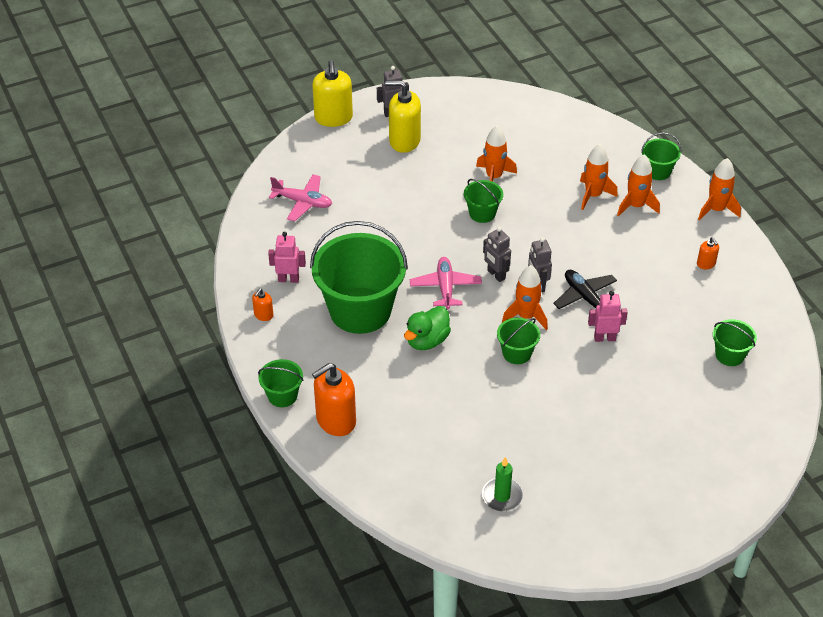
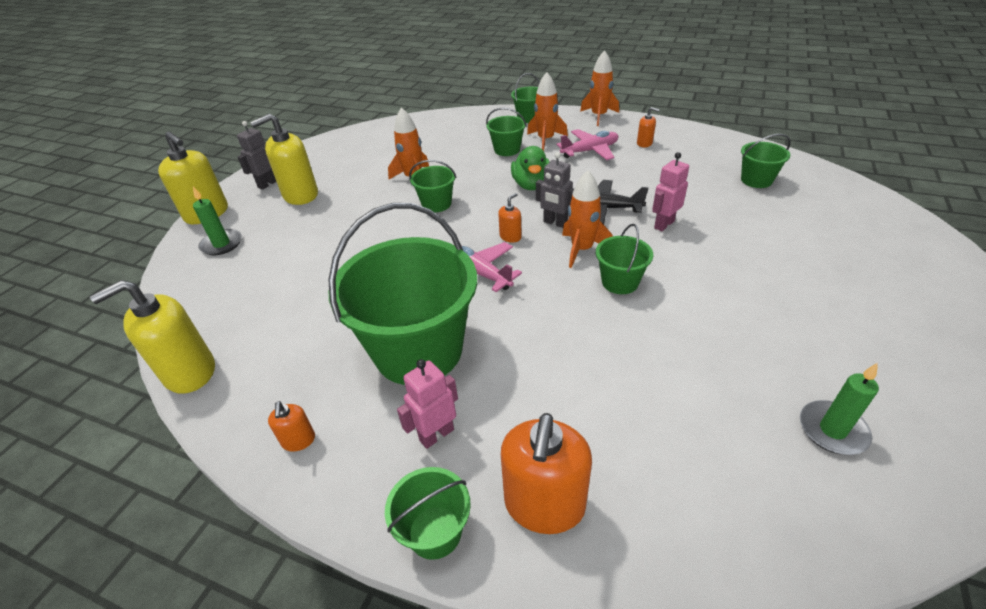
camera: 40 degrees left, 5 degrees down
(243, 240) = (189, 372): none -> yellow soap dispenser
(288, 279) = (294, 376): pink robot -> pink robot (436, 434)
(303, 202) = (238, 293): pink plane -> pink plane (590, 151)
(322, 154) = (221, 244): none -> green candle
(427, 340) = (526, 330): green duck -> green duck (531, 185)
(496, 275) = (510, 237): grey robot -> orange soap dispenser
(593, 195) = (507, 150): orange rocket -> green bucket

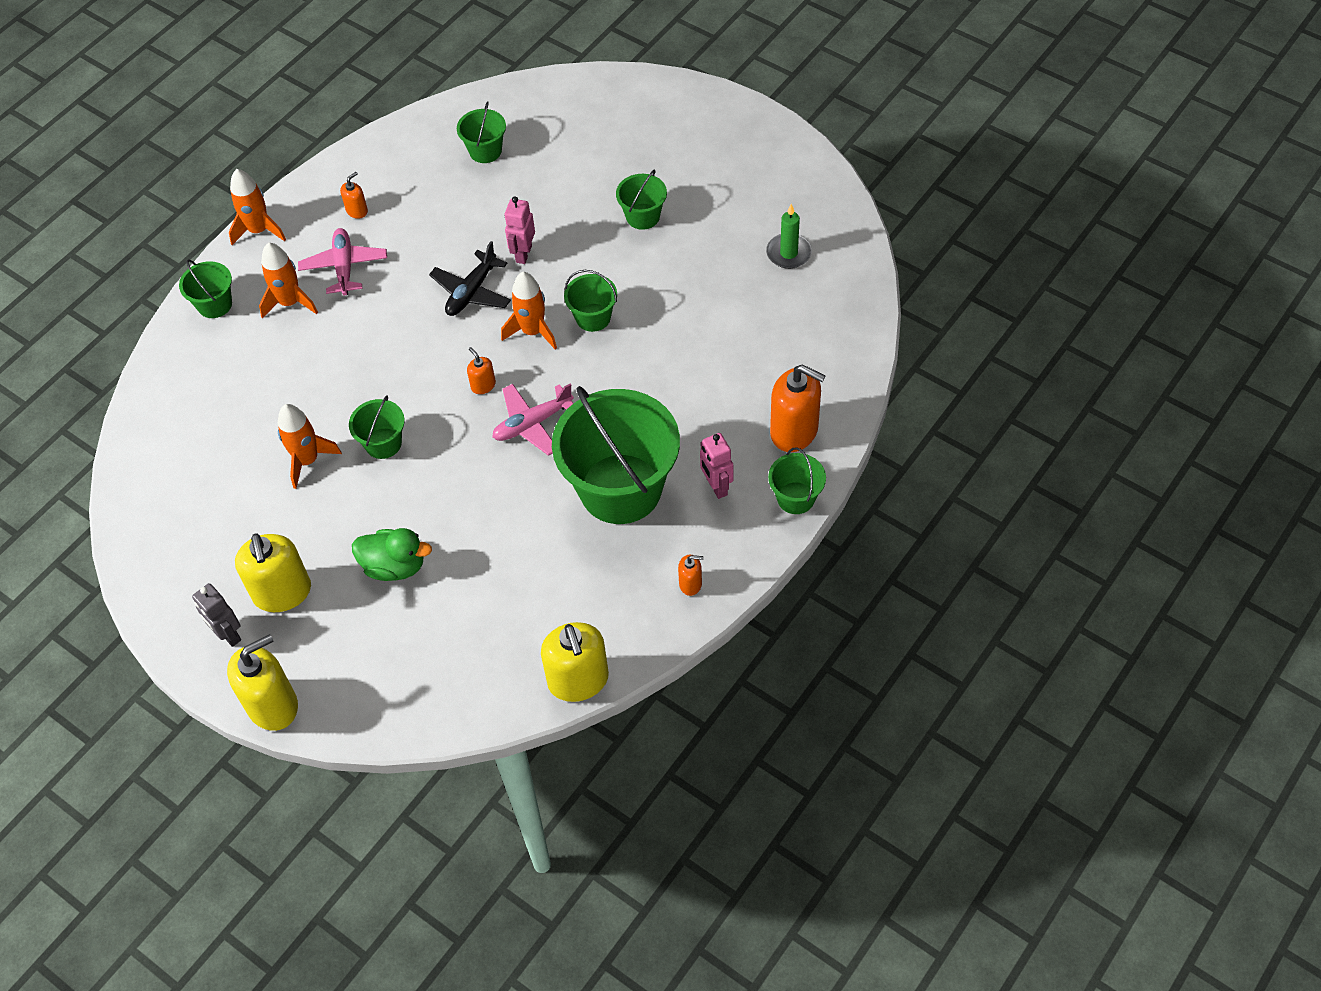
camera: 75 degrees left, 15 degrees up
(221, 244) = (359, 678): green candle -> none
(507, 150) = (291, 348): green bucket -> green bucket (643, 216)
(531, 185) = (391, 343): green duck -> green duck (395, 566)
(555, 223) = (477, 341): grey robot -> none
(663, 224) = (523, 254): pink robot -> pink robot turned 45 degrees clockwise

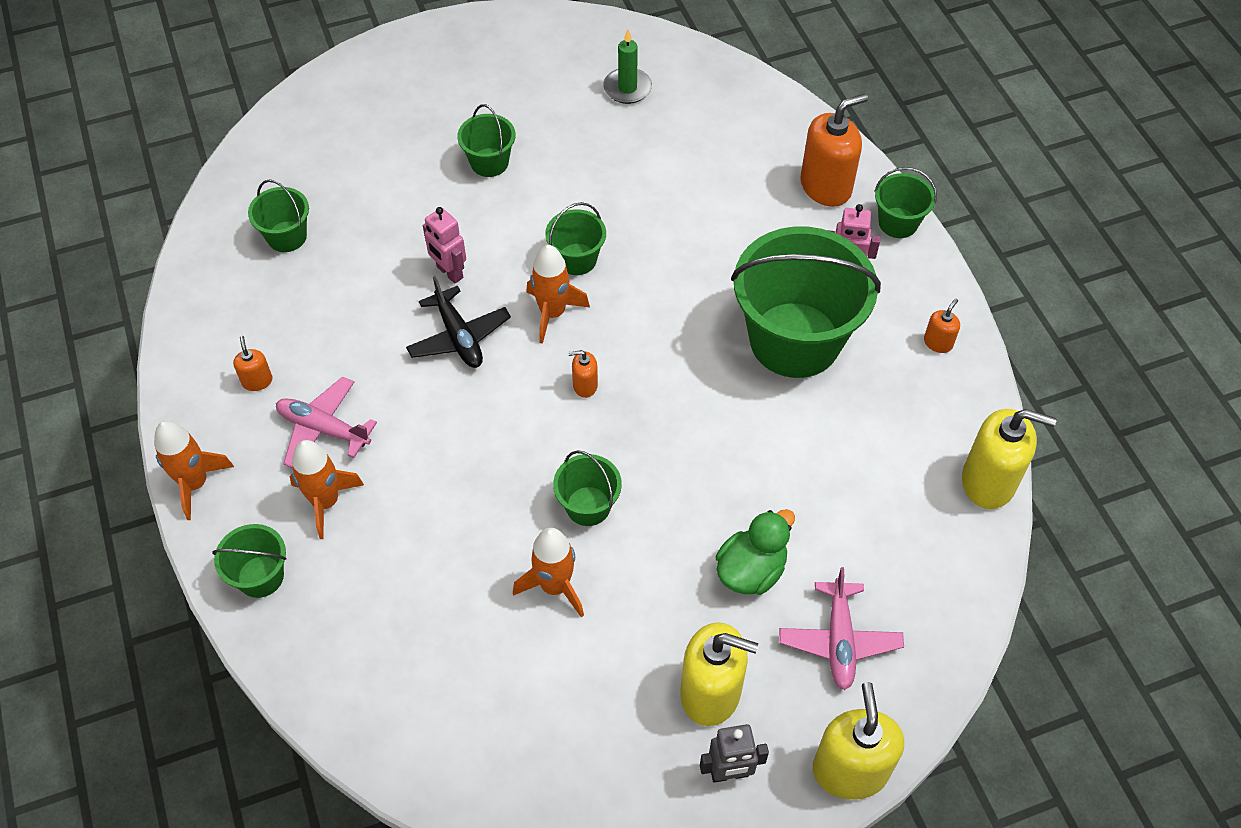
camera: 60 degrees left, 0 degrees up
(532, 424) = (665, 369): pink plane -> pink plane (839, 640)

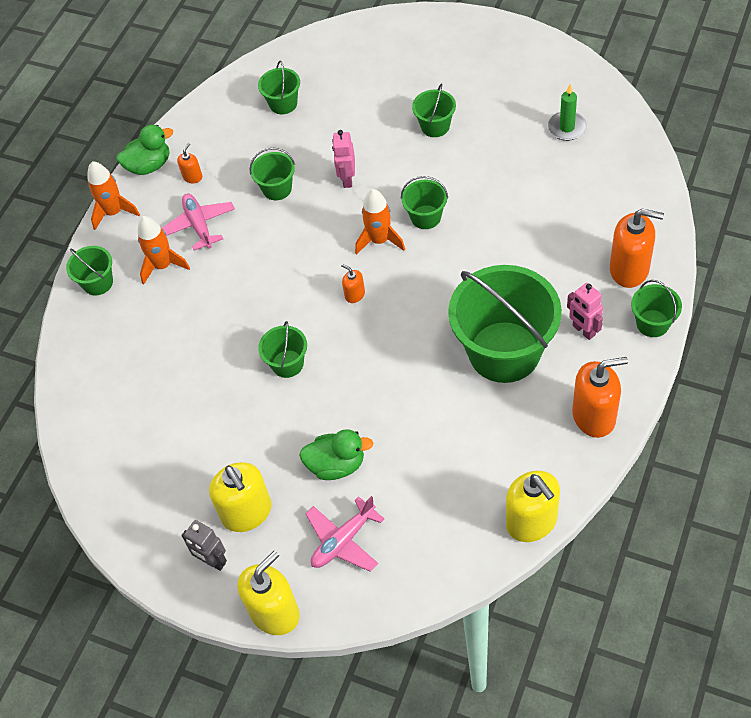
camera: 50 degrees right, 0 degrees up
(185, 402) = (149, 165): none -> green duck
(377, 331) = (277, 189): none -> green bucket
(459, 337) = (315, 220): black plane -> none
(555, 586) = (227, 394): orange rocket -> none
(938, 343) = (594, 416): orange soap dispenser -> orange soap dispenser, size x2.11

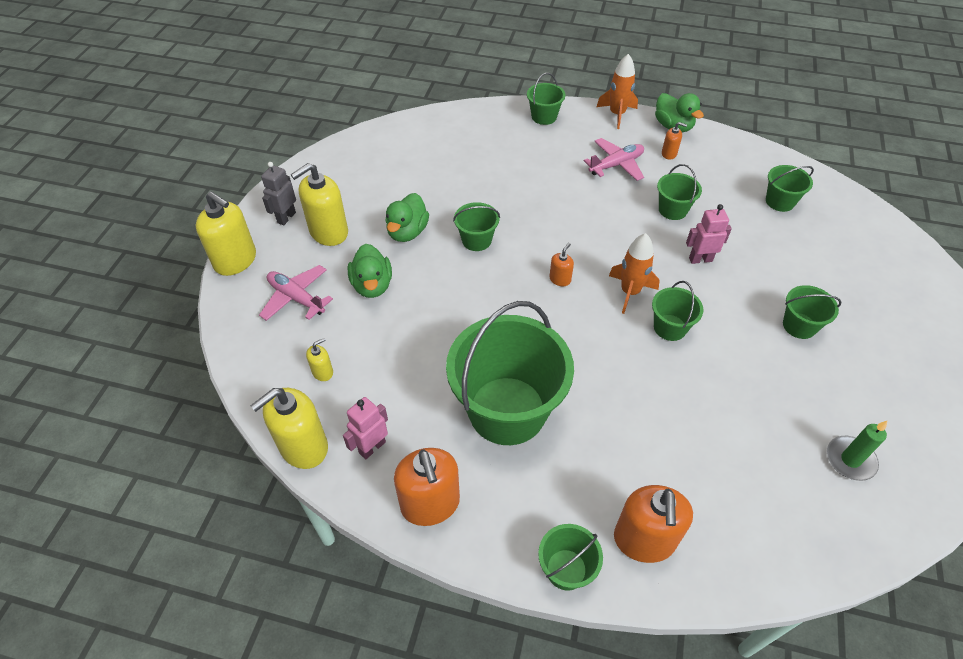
camera: 75 degrees right, 5 degrees down
(163, 266) = (568, 150): orange rocket -> none
(262, 430) = (407, 232): none -> green duck
(446, 509) = (323, 372): none -> yellow soap dispenser
(583, 330) = (545, 489): pink robot -> pink robot (372, 447)

